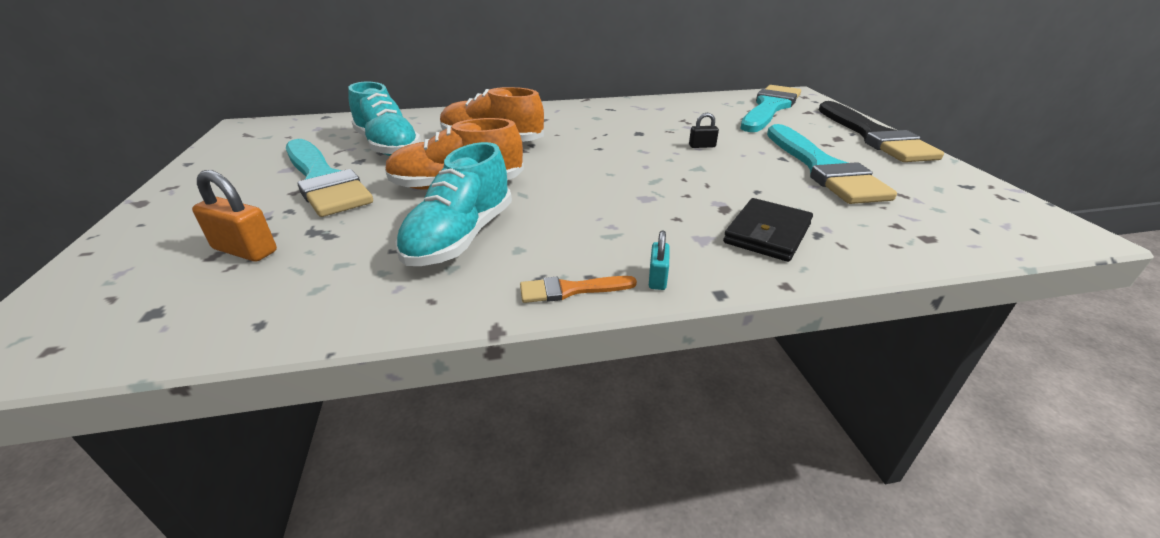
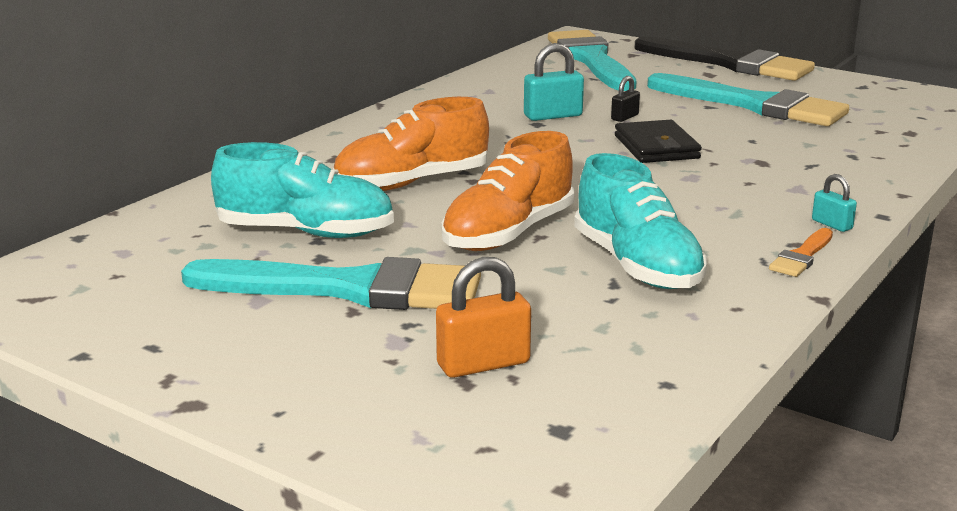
camera: 45 degrees left, 10 degrees down
(659, 131) = (553, 116): none -> turquoise padlock
(767, 233) = (826, 168): black wallet -> black wallet (656, 147)

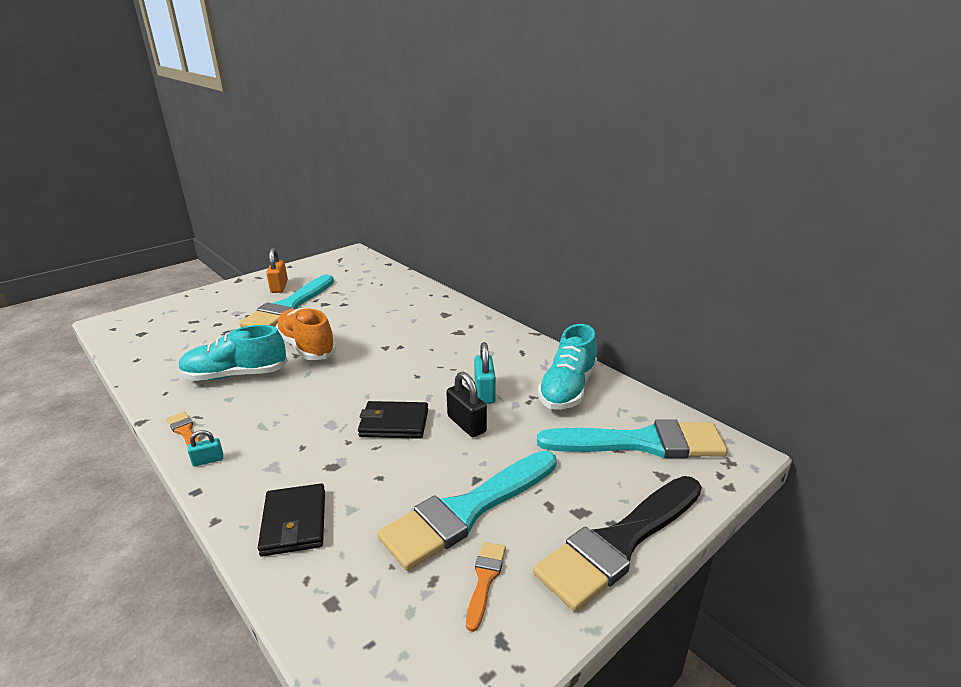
camera: 105 degrees right, 5 degrees up
(306, 232) = (353, 302): turquoise shoe -> turquoise shoe (567, 389)
(412, 183) = (393, 330): orange shoe -> none
(483, 364) = (200, 326): orange padlock -> orange padlock (279, 287)
(624, 117) = (466, 424): black padlock -> black padlock, size x1.74
(819, 94) = (485, 579): none -> orange brush
(855, 161) = (294, 522): none -> black wallet

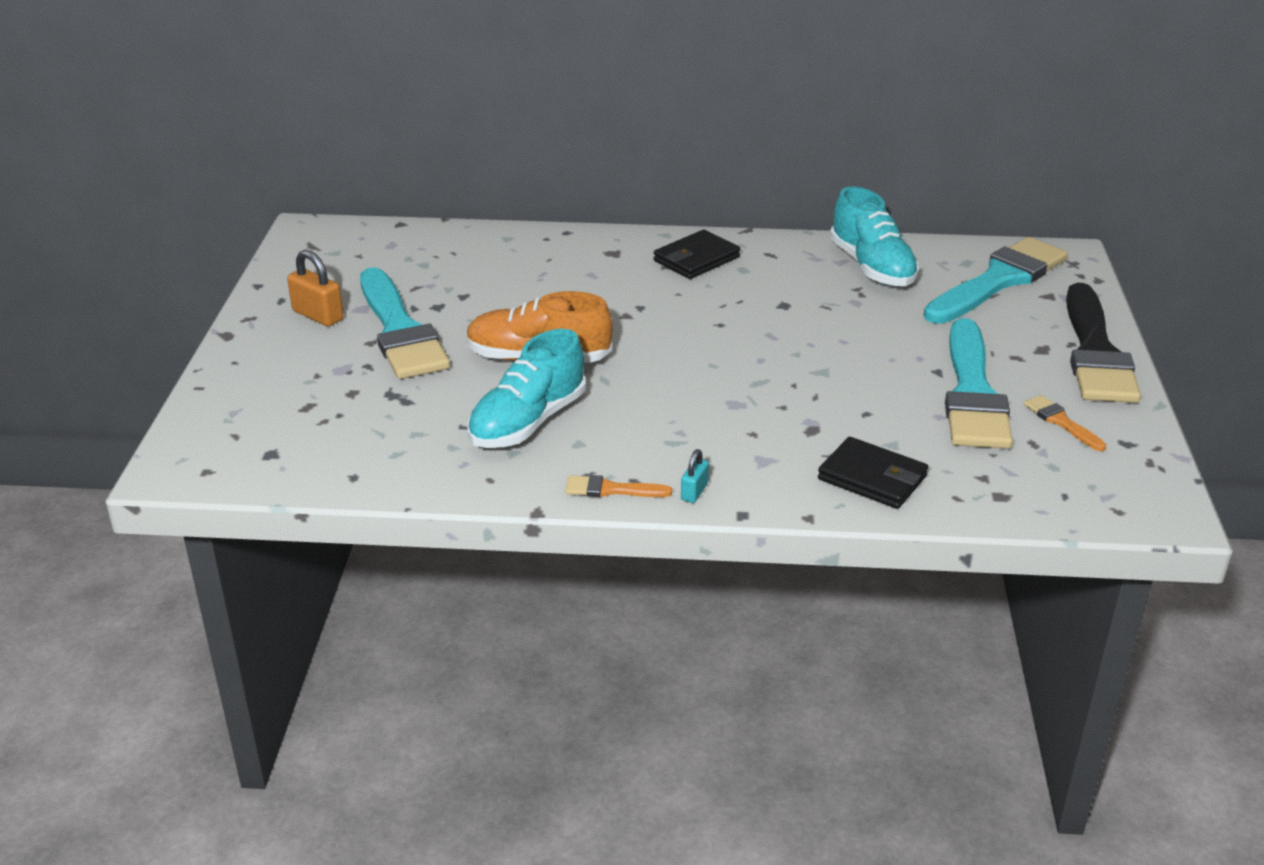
camera: 45 degrees left, 5 degrees up
(394, 423) = (789, 371): black wallet -> black wallet (696, 259)
(466, 424) = (850, 338): black padlock -> none
(484, 392) = (811, 306): turquoise padlock -> none

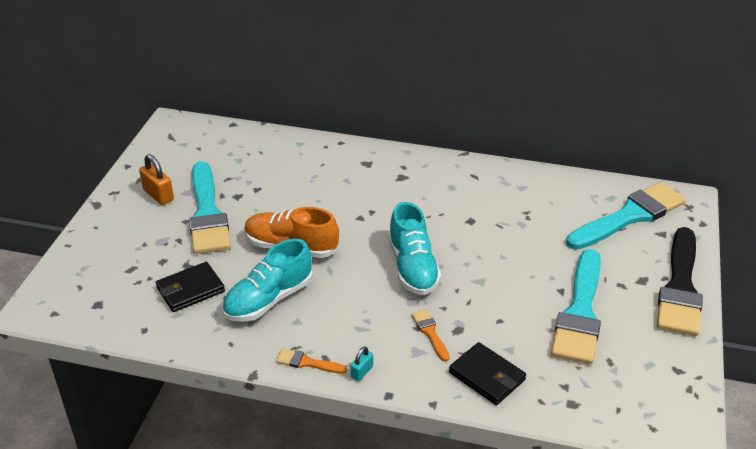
camera: 10 degrees right, 5 degrees up
(696, 259) = (422, 175): black wallet -> black wallet (190, 290)
(872, 267) = (542, 195): turquoise shoe -> turquoise shoe (413, 267)
(1061, 422) = (636, 345): orange brush -> orange brush (430, 333)

